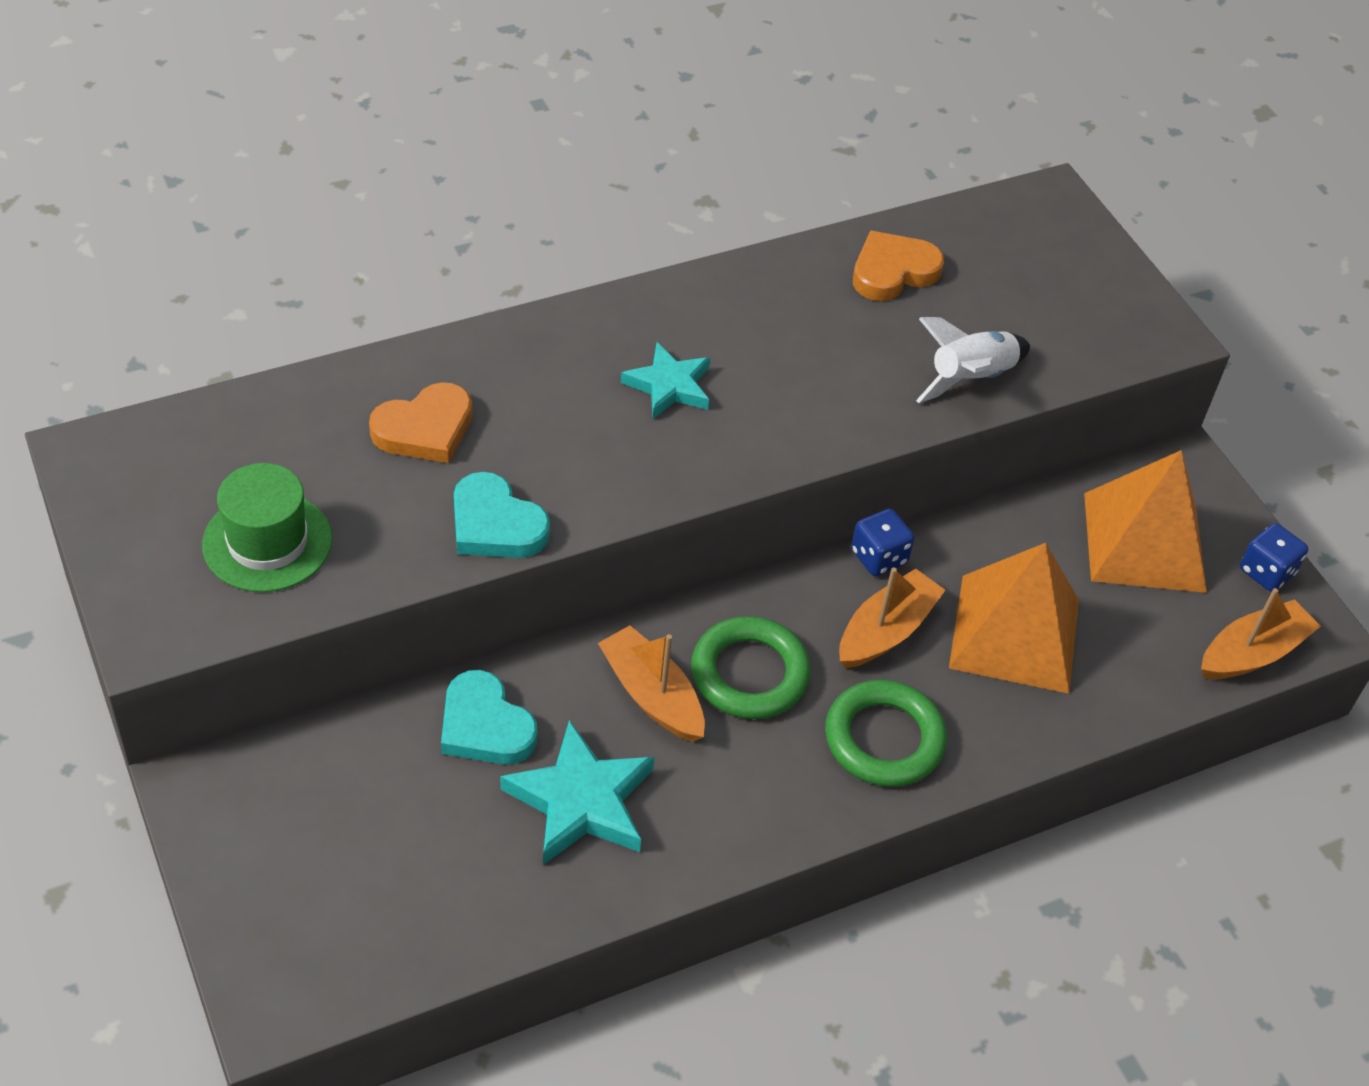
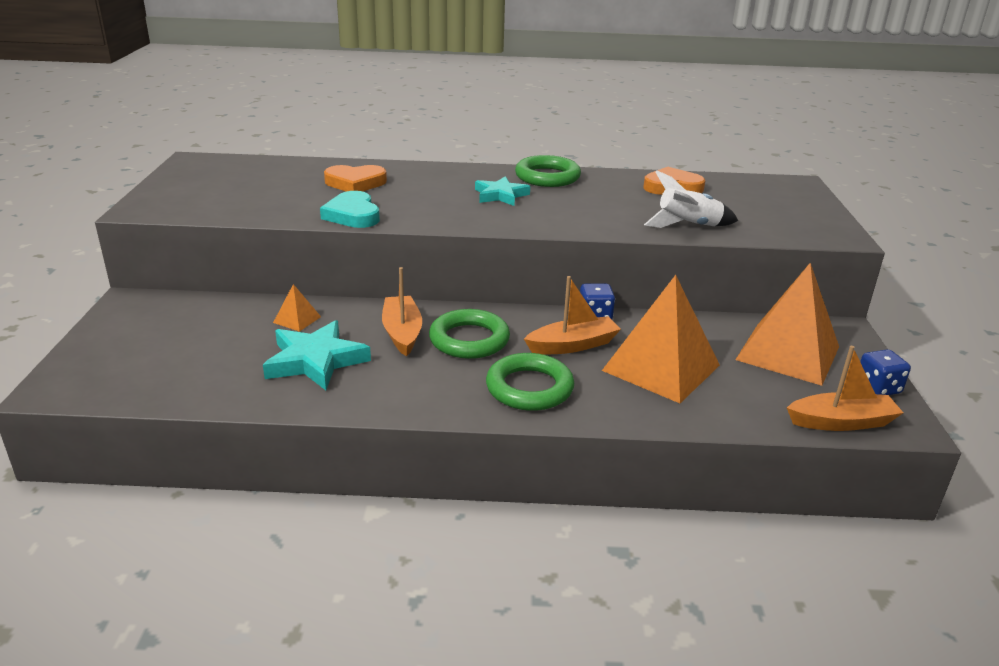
camera: 30 degrees right, 20 degrees down
(267, 542) = (234, 196): green hat -> none
(485, 726) = (297, 319): turquoise heart -> orange pyramid
(701, 304) = (547, 177): none -> green ring

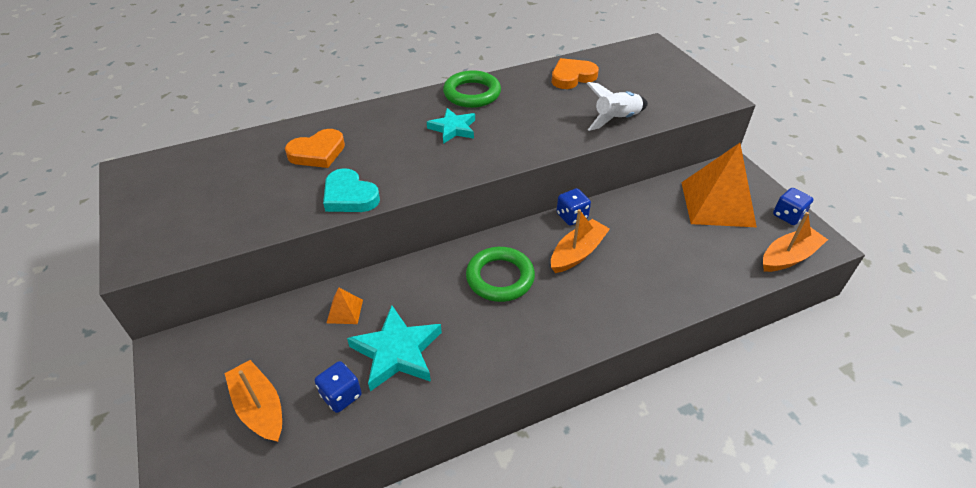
camera: 25 degrees left, 15 degrees up
(237, 373) = (341, 395): none -> blue dice
(402, 333) = (443, 291): orange boat -> orange boat (259, 408)
(529, 388) = (579, 310): green ring -> none
(661, 367) = (651, 251): orange pyramid -> none

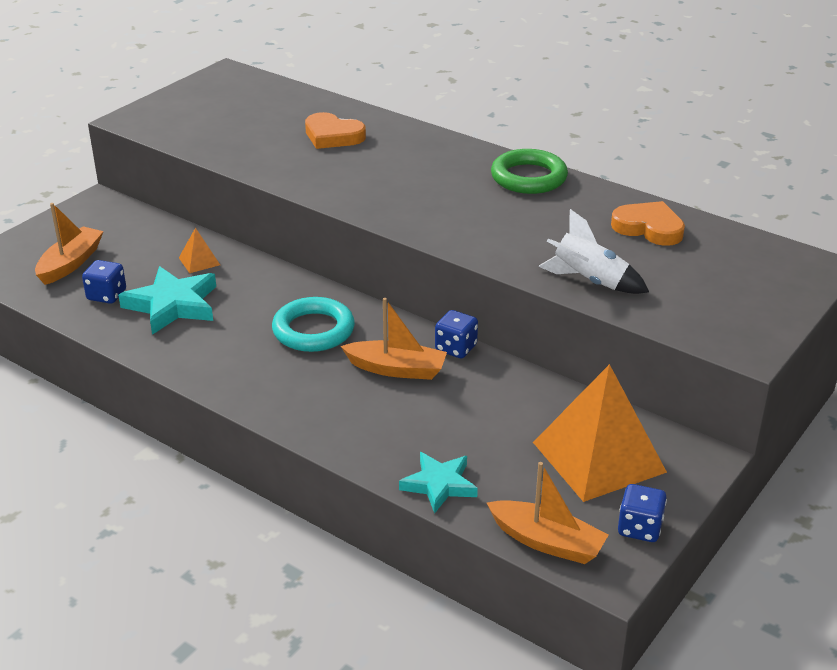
camera: 60 degrees right, 10 degrees down
(349, 196) = (286, 173): turquoise heart -> none
(453, 128) = (449, 188): turquoise star -> turquoise star (439, 485)
(500, 278) = (313, 330): green ring -> turquoise ring

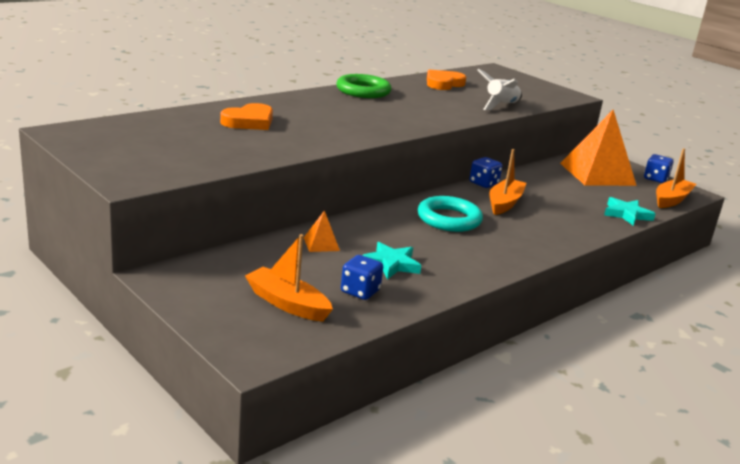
camera: 80 degrees left, 10 degrees down
(172, 305) = (391, 264): turquoise star -> turquoise star, size x0.66

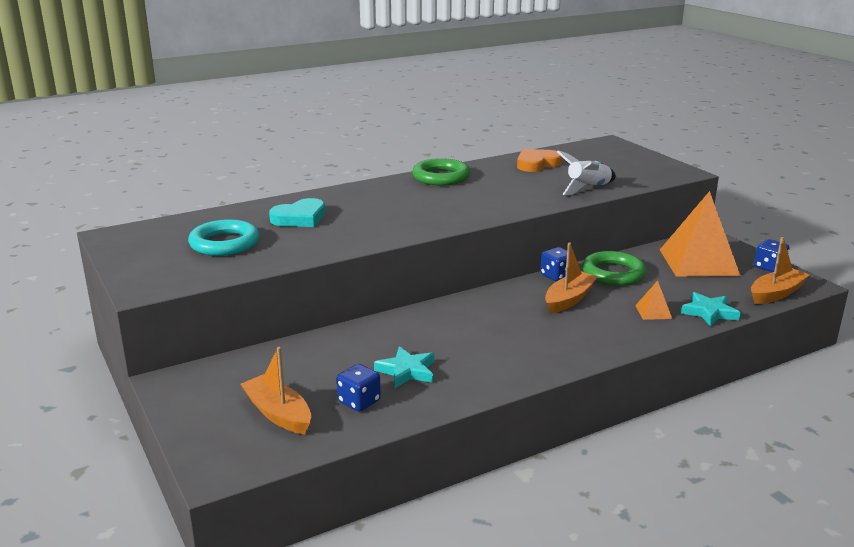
camera: 15 degrees right, 0 degrees up
(249, 122) = (300, 218): orange heart -> turquoise heart
(321, 244) = (344, 347): orange pyramid -> orange pyramid (653, 312)
(449, 219) = (496, 319): turquoise ring -> turquoise ring (224, 243)
(531, 182) = (613, 273): none -> green ring

